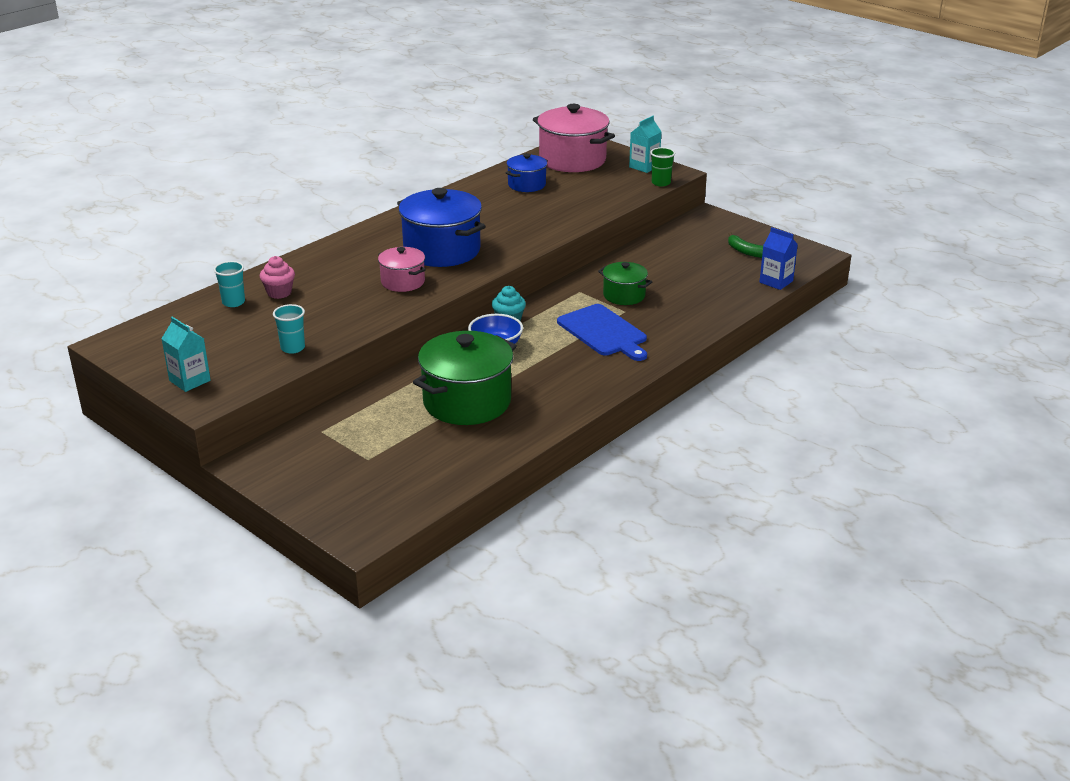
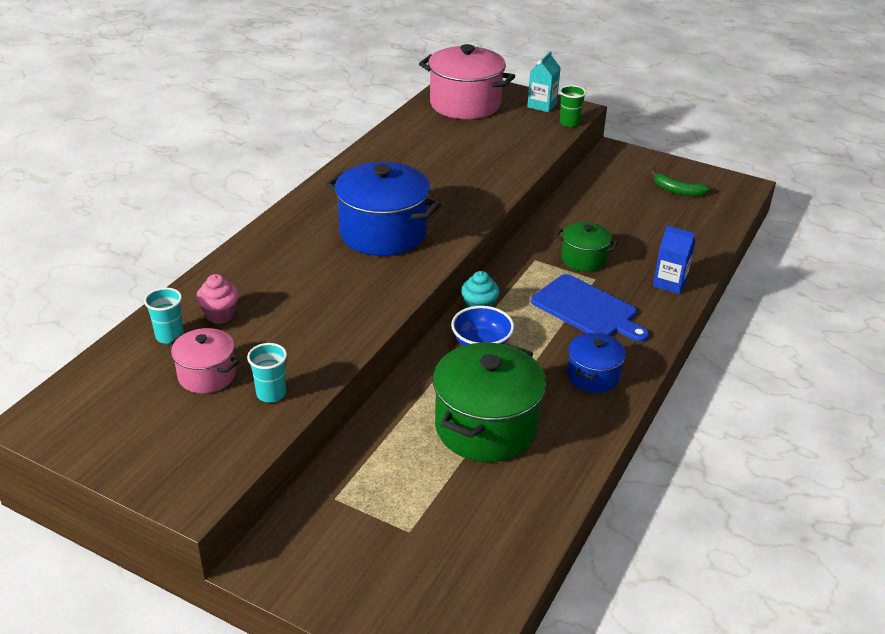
camera: 15 degrees left, 5 degrees up
(190, 380) = (161, 464): turquoise carton -> none
(403, 282) = (359, 281): pink pot -> pink pot (207, 375)
(527, 185) = (433, 139): blue pot -> blue pot (593, 376)
(776, 282) = (724, 223): blue carton -> blue carton (669, 283)

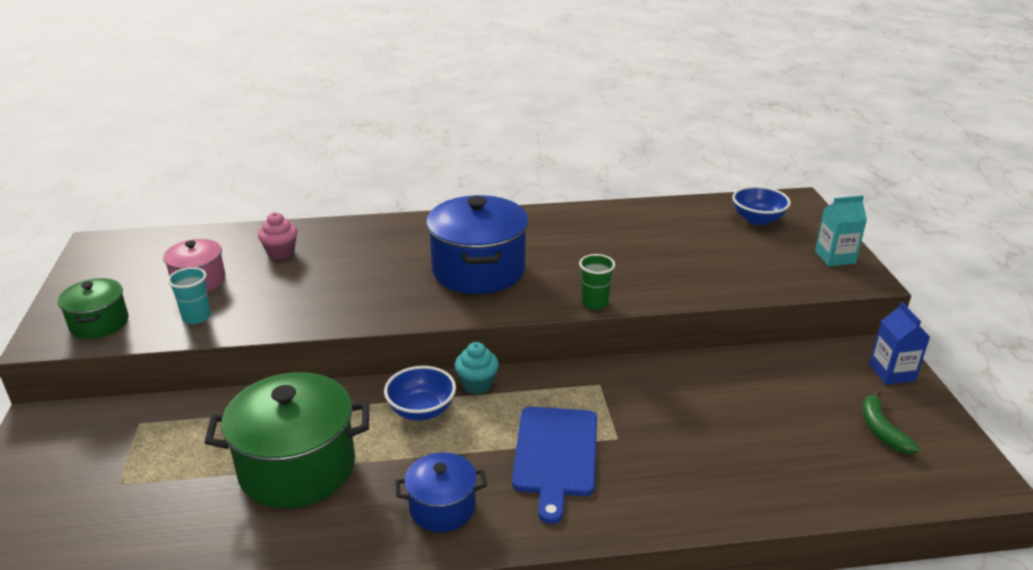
camera: 55 degrees right, 5 degrees down
(169, 336) = (235, 246): turquoise cup -> none
(465, 104) = (757, 219): pink pot -> blue bowl
(569, 123) = (830, 286): green cup -> green cup (594, 303)
(583, 259) = (643, 415): green pot -> green pot (99, 323)
(669, 283) = (681, 499): blue carton -> blue carton (892, 373)

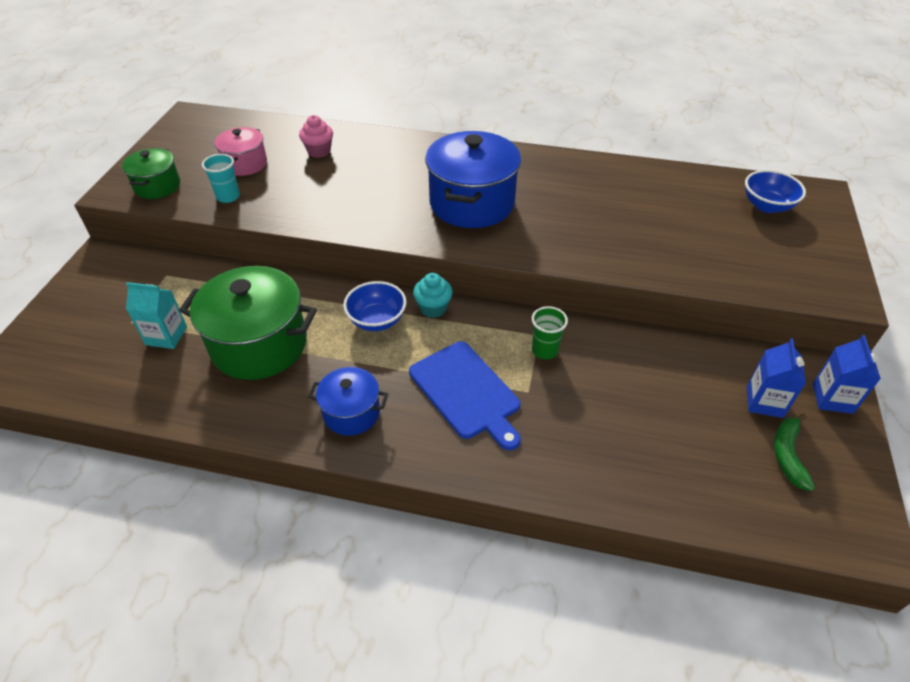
camera: 20 degrees right, 15 degrees up
(555, 455) = (466, 392): blue cutting board -> blue cutting board turned 60 degrees counterclockwise
(594, 303) = (558, 259): green cup -> green cup (544, 350)
(835, 257) = (827, 265): turquoise carton -> turquoise carton (166, 336)
(837, 390) = (764, 402): none -> blue carton

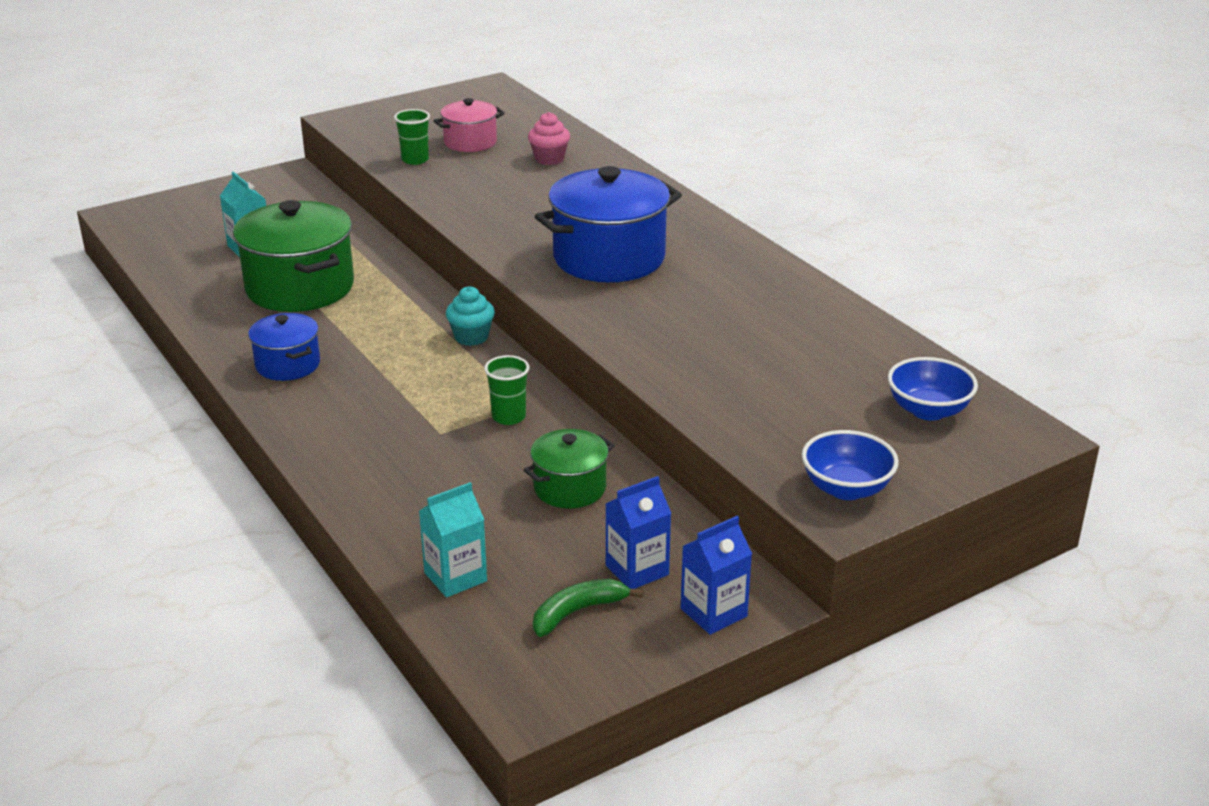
camera: 45 degrees right, 15 degrees down
(157, 186) = (376, 129): green pot -> green pot (570, 488)
(228, 197) = (415, 160): turquoise cup -> green cup
(377, 320) = (411, 320): blue bowl -> blue bowl (846, 489)
(466, 392) = (392, 404): blue cutting board -> none
(702, 488) = (455, 577): none -> turquoise carton

